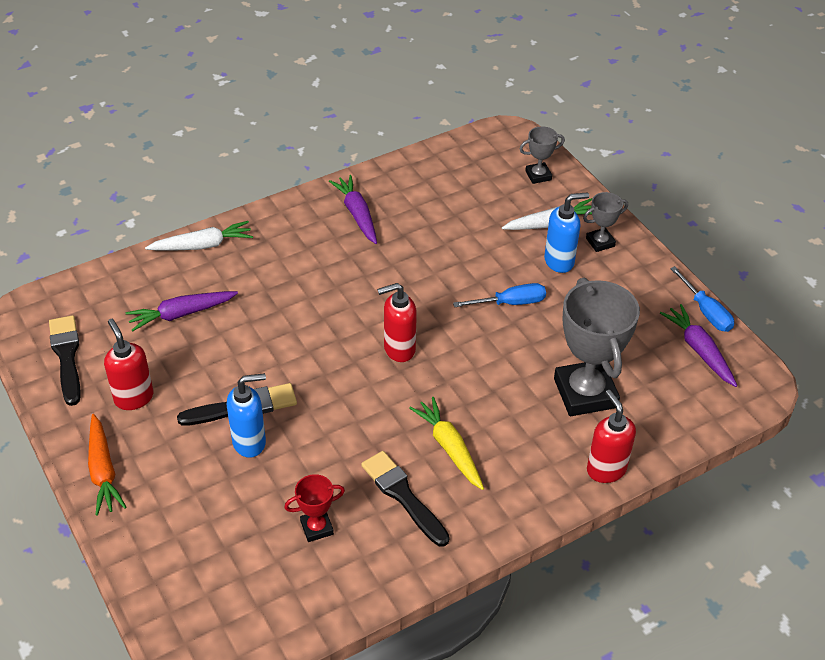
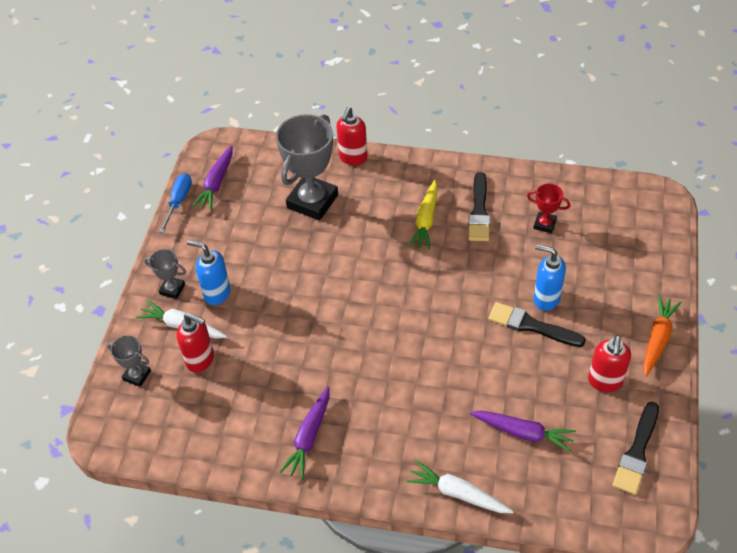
camera: 135 degrees left, 5 degrees up
(398, 349) = (393, 300): red soap dispenser -> red soap dispenser (201, 360)
(510, 303) = (285, 285): blue screwdriver -> none

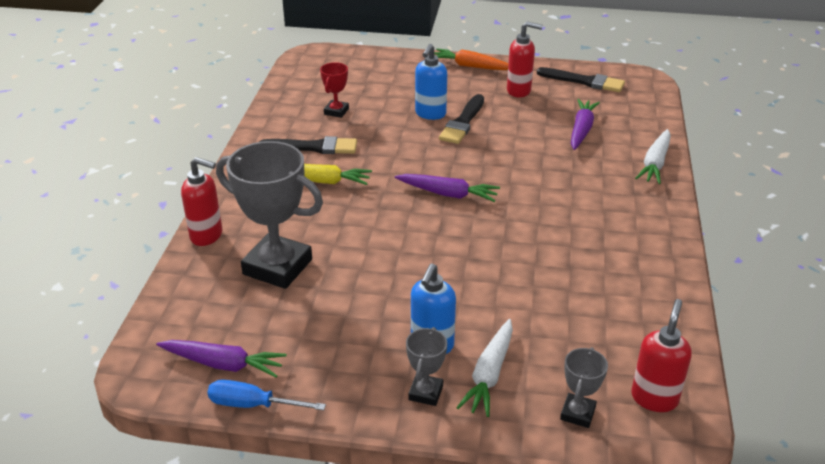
camera: 95 degrees left, 15 degrees down
(201, 360) = (541, 350): red soap dispenser -> red soap dispenser (654, 398)
(309, 437) = (625, 254): purple carrot -> purple carrot (448, 194)

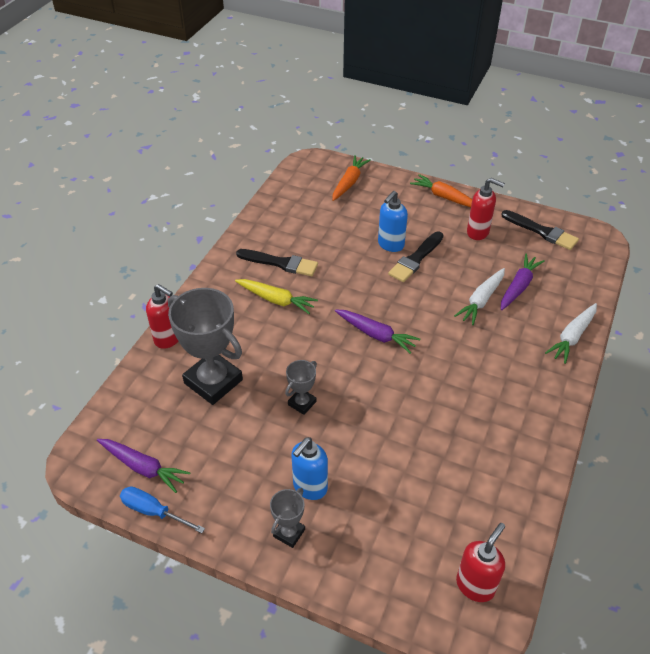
camera: 15 degrees right, 10 degrees up
(336, 111) = (312, 228): red trophy -> none
(362, 67) = (349, 182): none -> orange carrot
(489, 374) = (346, 527): white carrot -> white carrot (481, 300)
(577, 413) = (405, 584): grey trophy -> grey trophy (302, 403)

